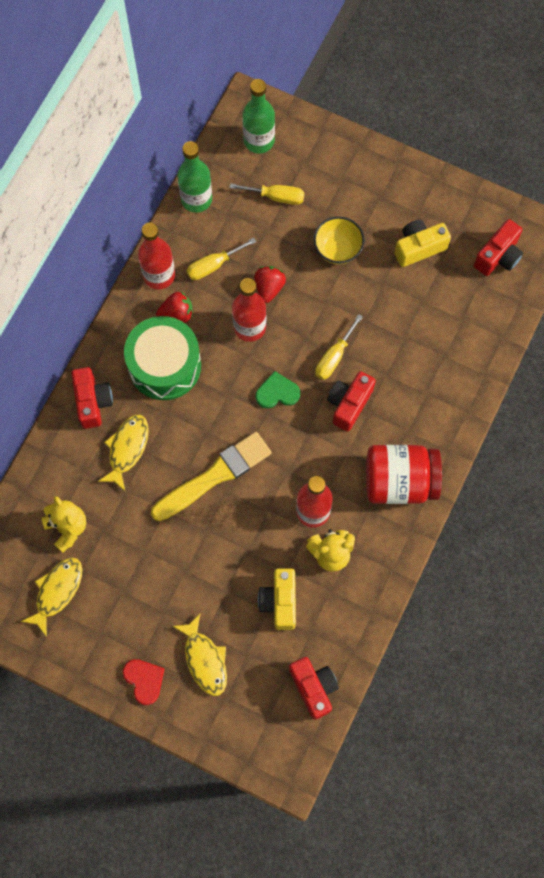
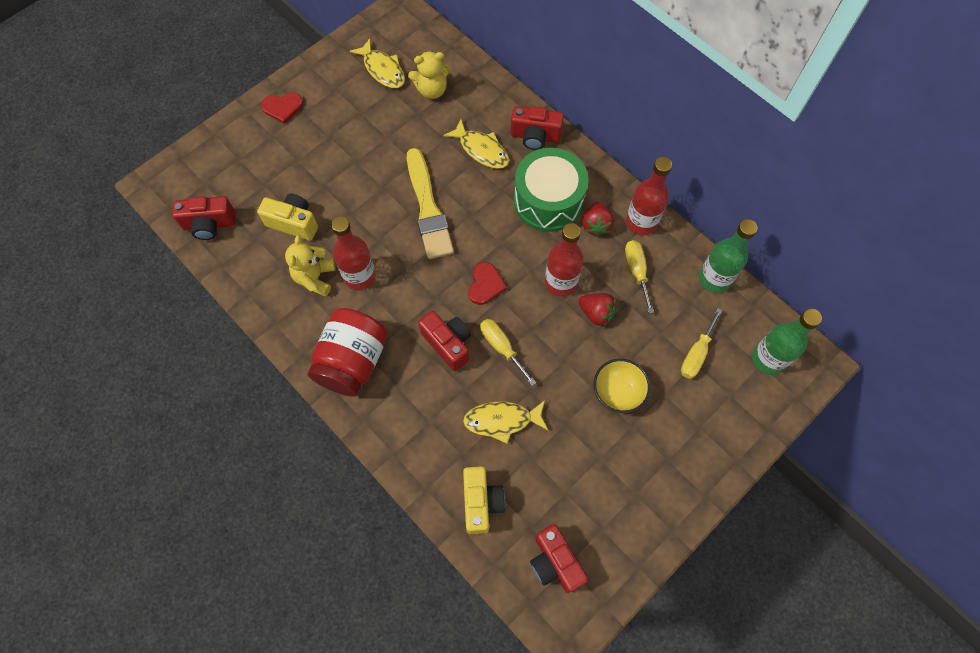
camera: 110 degrees right, 5 degrees down
(204, 660) = (276, 153): yellow fish -> yellow fish (502, 420)
(277, 392) = (485, 284): green heart -> red heart
(418, 248) = (593, 477): yellow camera -> yellow camera (481, 502)

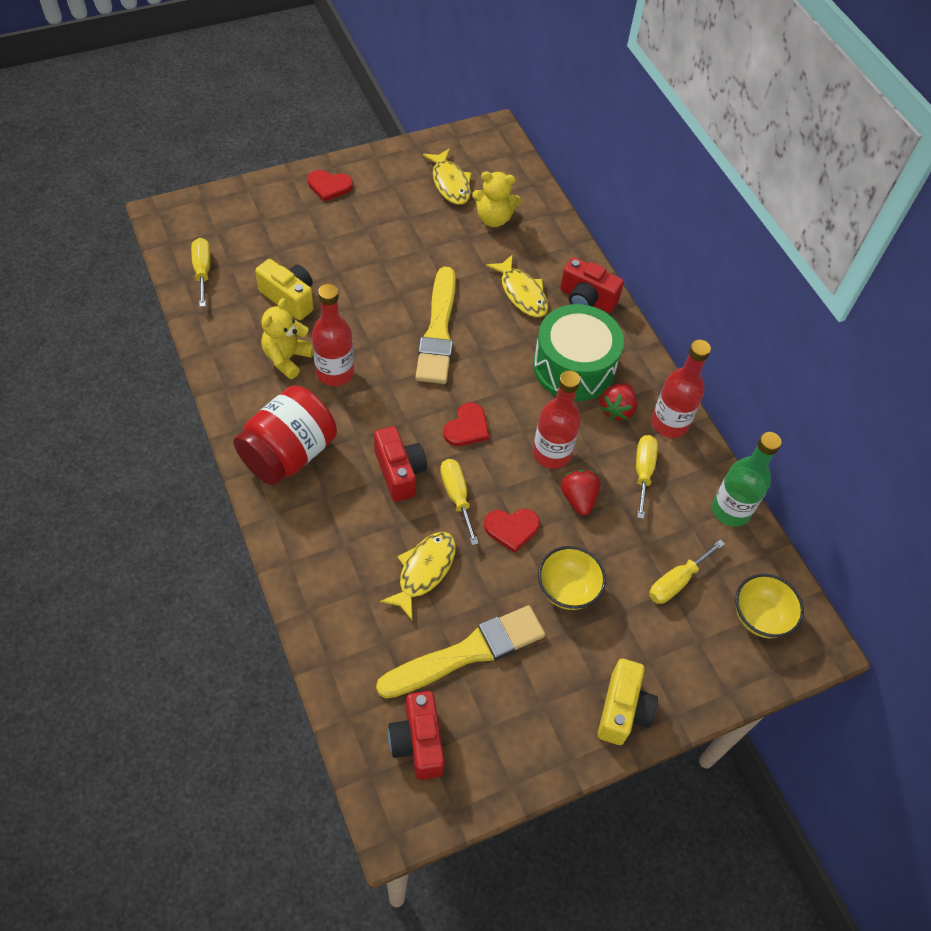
camera: 15 degrees right, 10 degrees down
(209, 225) = (202, 271): red camera -> yellow screwdriver
(481, 502) = (363, 647): yellow camera -> yellow camera (622, 710)
(502, 420) = (424, 571): yellow fish -> yellow fish turned 105 degrees clockwise
(555, 358) = (511, 528): none -> red heart
(562, 475) = (467, 653): none -> yellow brush
(596, 313) = (578, 499): red strawberry -> red strawberry turned 150 degrees counterclockwise
(768, 359) = (760, 617): green bottle -> yellow bowl

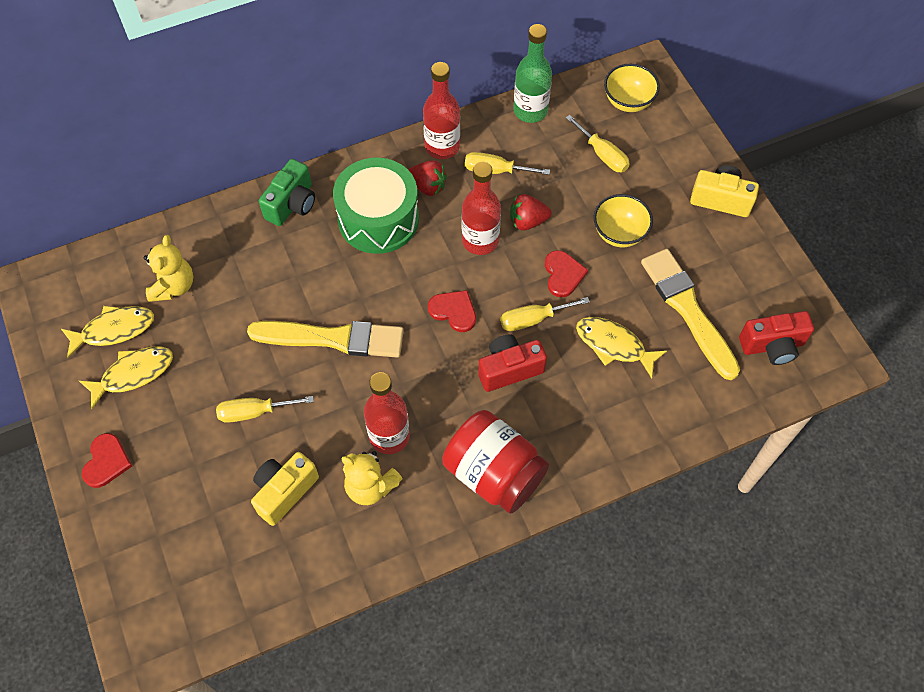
camera: 85 degrees left, 5 degrees up
(202, 271) = (239, 595): yellow screwdriver -> yellow screwdriver (254, 412)
(521, 293) = (282, 261): yellow fish -> yellow fish (133, 374)
(586, 299) = (292, 204): red camera -> green camera

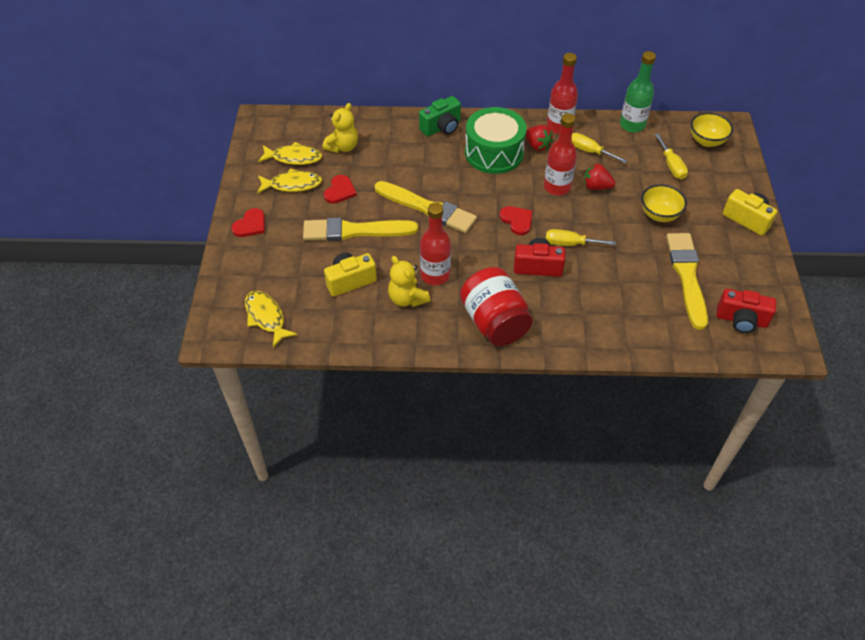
camera: 25 degrees right, 10 degrees down
(254, 412) = (355, 231): yellow screwdriver -> yellow brush
(563, 274) = (605, 225): red heart -> red heart (340, 191)
(614, 345) = (620, 278): yellow fish -> yellow fish (266, 317)

